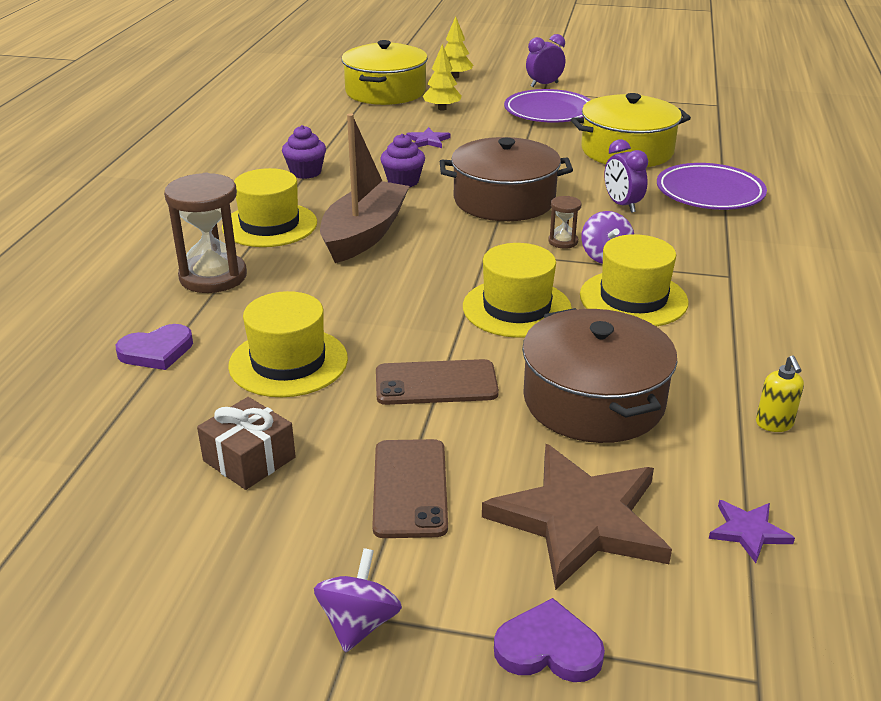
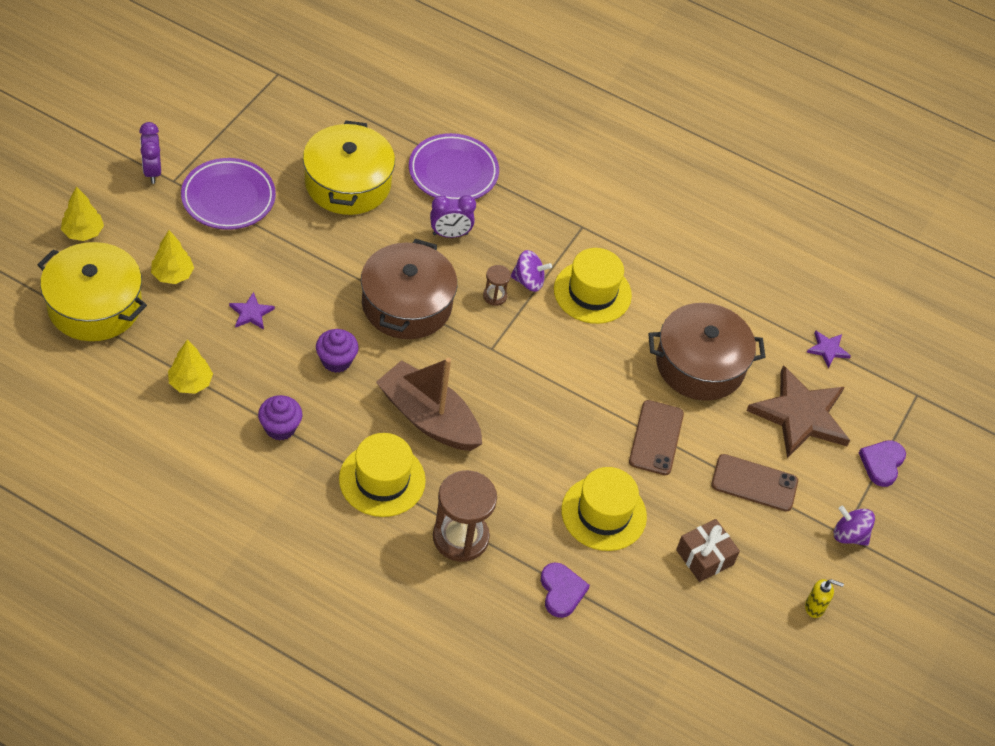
camera: 80 degrees left, 20 degrees up
(331, 133) = (190, 383): none -> yellow tree
(516, 308) = (580, 361): yellow hat -> none
(774, 424) = (748, 292): yellow soap dispenser -> yellow soap dispenser (815, 607)

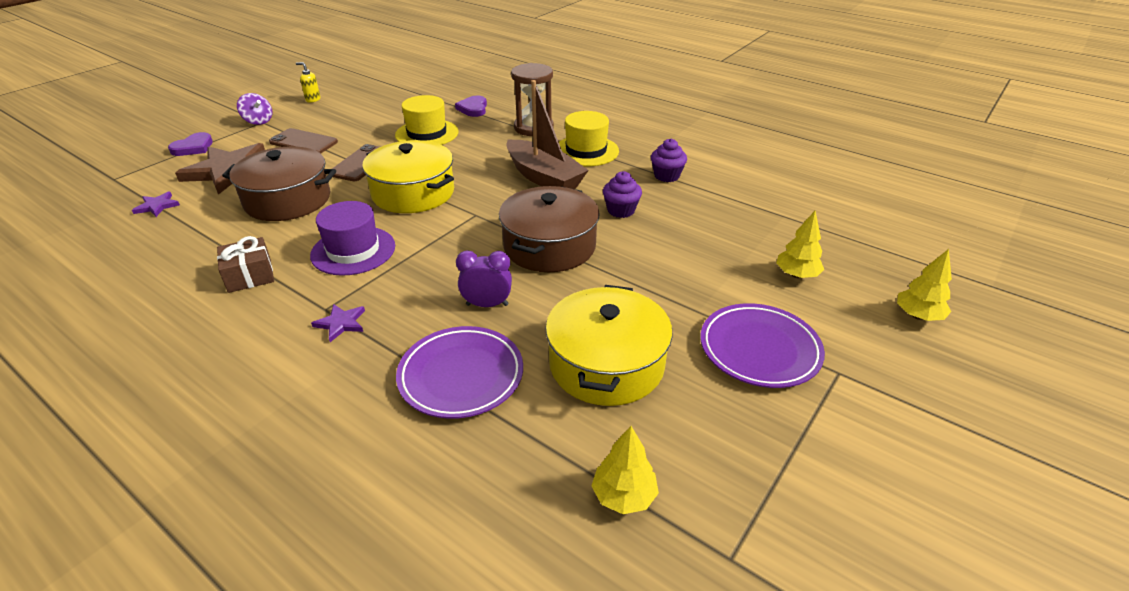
camera: 165 degrees left, 15 degrees down
(94, 305) = (864, 253): yellow pot -> yellow pot (413, 193)
(152, 171) = (872, 385): purple clock -> none
(190, 383) = (749, 201): yellow tree -> yellow tree (624, 496)
(251, 313) = (706, 243): purple star -> purple star (341, 323)
(495, 296) = (457, 250): brown hourglass -> none
(528, 281) = (416, 261): purple spinning top -> none
(592, 292) = (353, 250): yellow hat -> purple hat
(704, 557) = (368, 117): brown gift -> brown gift (250, 276)

